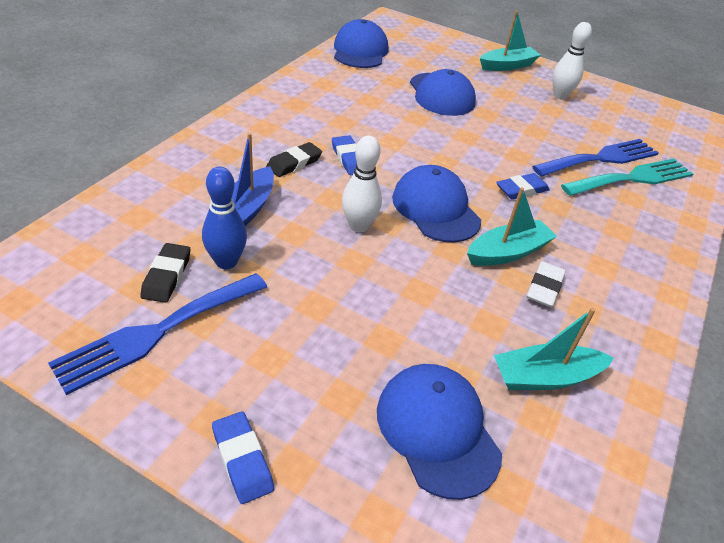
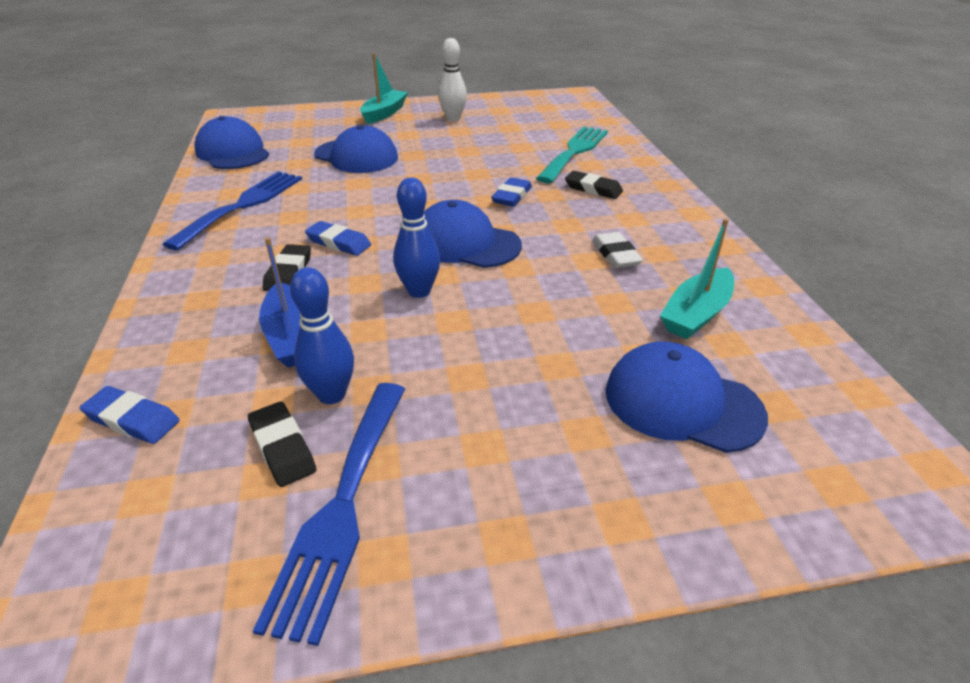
camera: 35 degrees left, 5 degrees down
(242, 459) = (575, 549): blue eraser -> blue eraser (132, 419)
(358, 226) = (419, 291): white bowling pin -> blue bowling pin
(507, 252) = (560, 245): turquoise boat -> none
(601, 158) = (537, 148): blue fork -> blue fork (243, 205)
(603, 221) = (593, 189): none -> black eraser

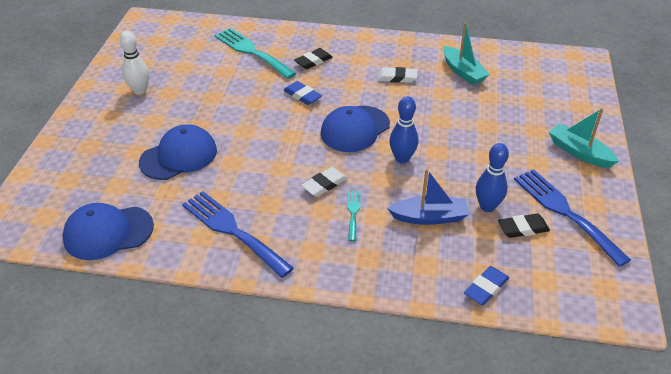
camera: 70 degrees left, 5 degrees up
(288, 272) = (353, 212): black eraser -> turquoise fork
(339, 243) = (324, 184): blue eraser -> white eraser
(342, 506) = (565, 212): blue fork -> blue fork turned 150 degrees counterclockwise
(384, 113) = (91, 126): turquoise boat -> turquoise boat (579, 152)
(682, 403) = (524, 98): blue cap -> none

